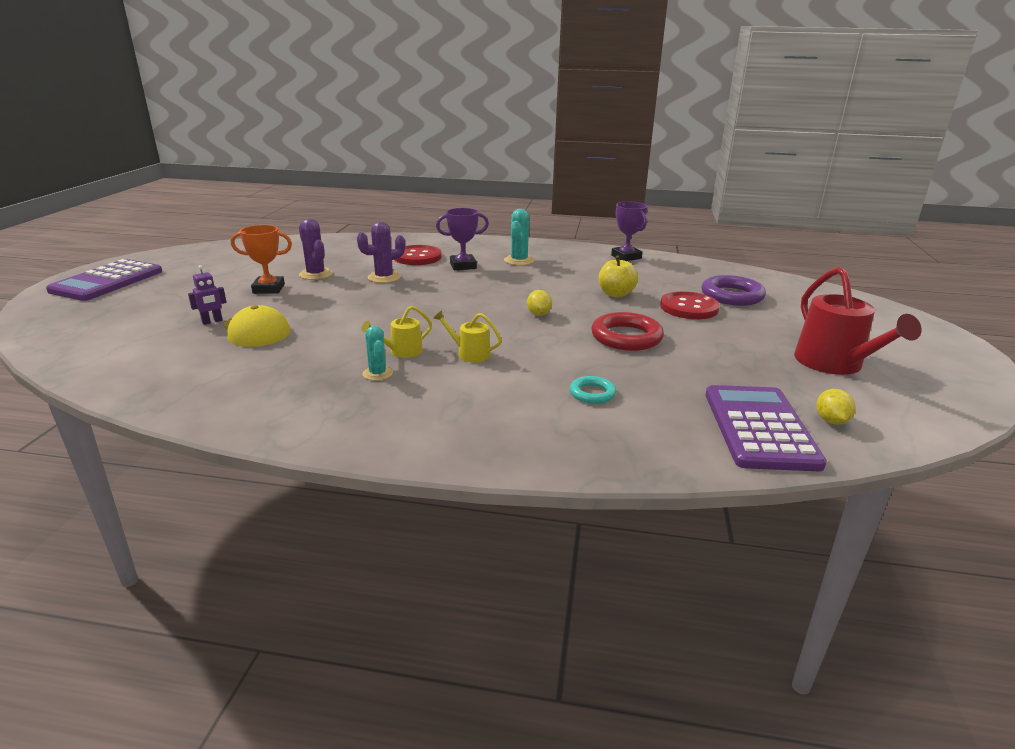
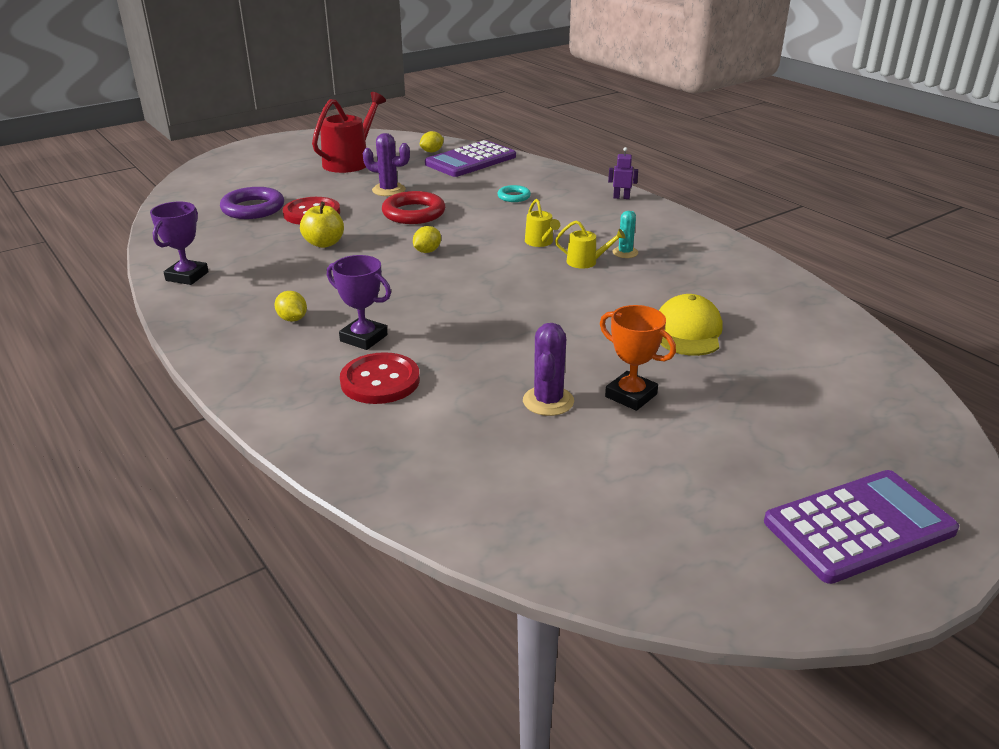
camera: 135 degrees left, 5 degrees up
(212, 321) = (727, 362): purple robot -> purple robot (621, 197)
(384, 277) = (478, 357): purple cactus -> purple cactus (388, 190)
(519, 261) = (292, 319): turquoise cactus -> yellow lemon

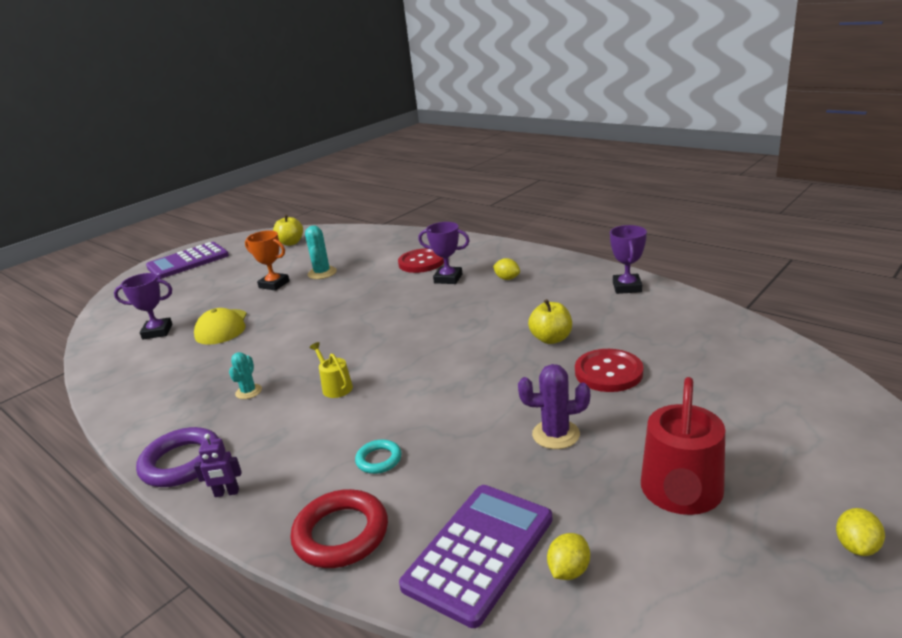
camera: 170 degrees right, 5 degrees down
(253, 208) = (683, 364): purple ring -> purple ring (182, 462)
(413, 213) = (492, 399): red ring -> red ring (341, 534)
(427, 251) = (445, 351): yellow lemon -> yellow lemon (856, 546)
(548, 401) = (322, 273): purple cactus -> turquoise cactus
(586, 262) = (290, 372): yellow watering can -> none
(619, 525) = (291, 243): none -> yellow apple
(785, 345) = (157, 332): none -> purple trophy

